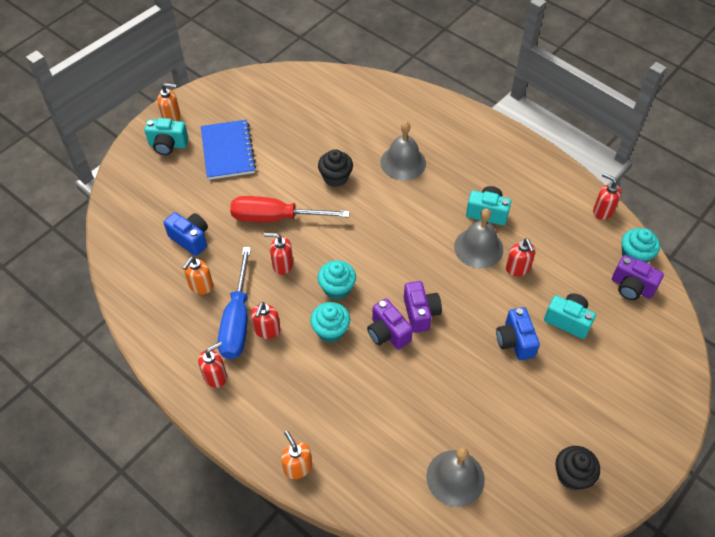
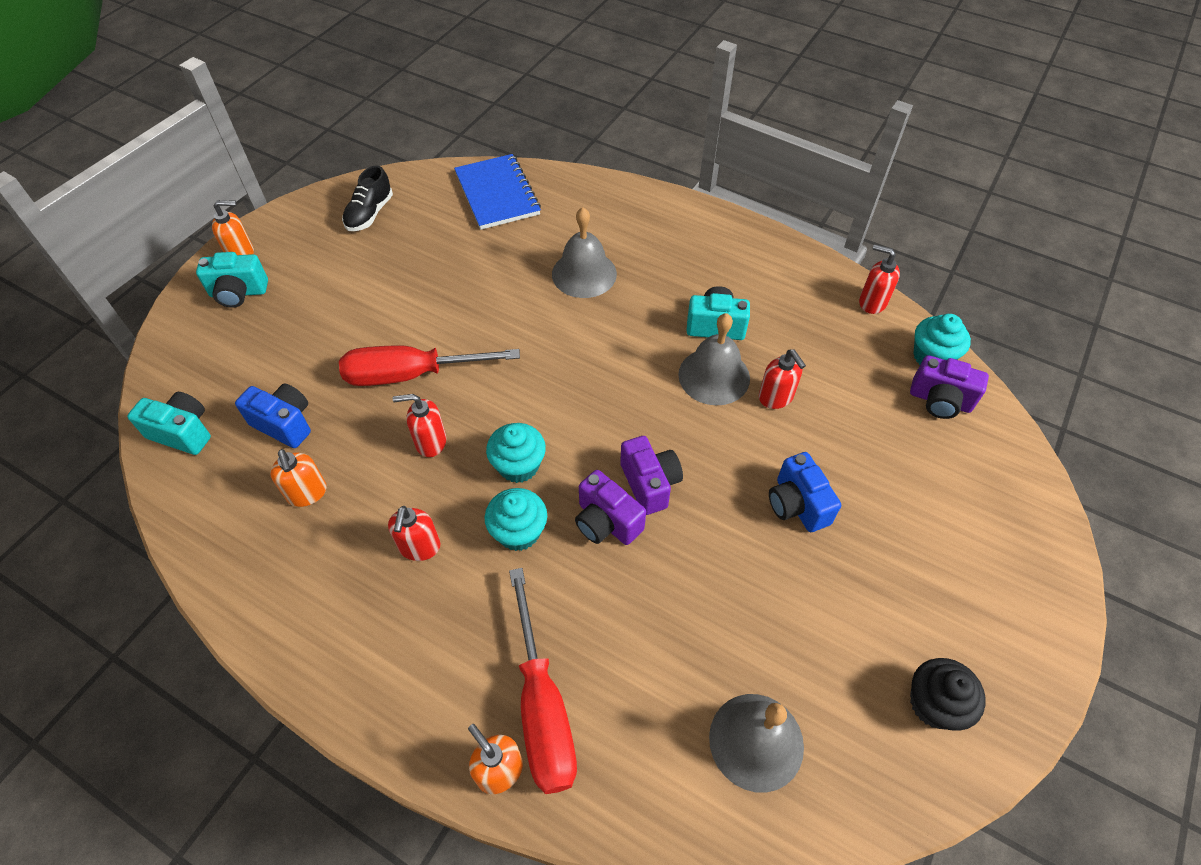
camera: 10 degrees left, 0 degrees up
(201, 286) = (307, 493): orange soap dispenser -> orange soap dispenser turned 45 degrees counterclockwise
(215, 376) = (345, 636): red soap dispenser -> none
(228, 151) = (329, 290): blue notebook -> blue notebook (497, 194)
(237, 320) = (371, 538): blue screwdriver -> none
(261, 98) = (370, 214): none -> black shoe
(329, 436) = (542, 706): none -> red screwdriver
(335, 177) = (492, 306): black cupcake -> none
(568, 321) = (865, 462): turquoise camera -> turquoise camera (183, 432)

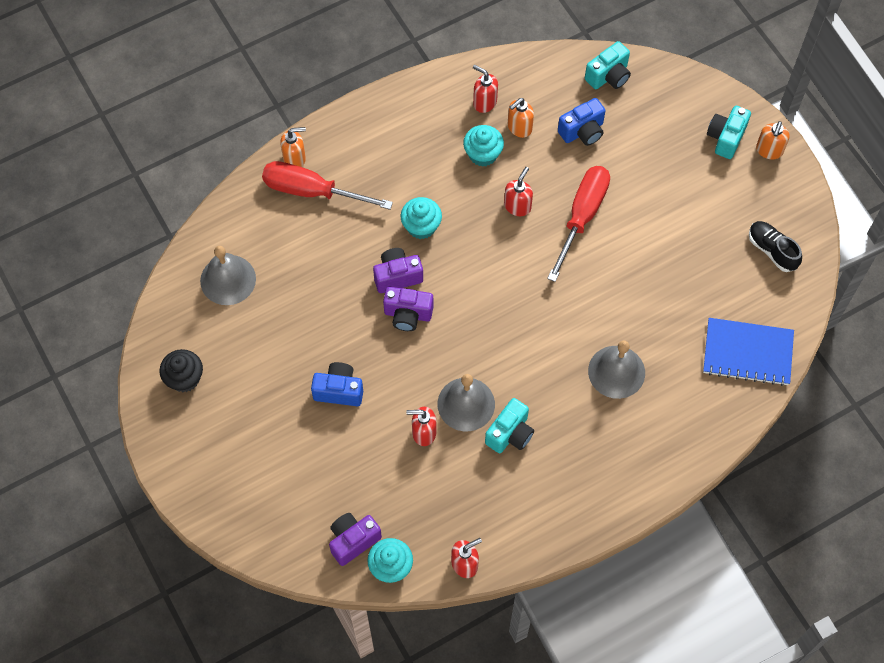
camera: 120 degrees right, 10 degrees up
(307, 493) = (519, 128): orange soap dispenser -> orange soap dispenser turned 45 degrees counterclockwise
(419, 547) = (444, 172): red soap dispenser -> red soap dispenser (484, 102)
(518, 465) = (468, 247): turquoise cupcake -> turquoise cupcake (483, 154)

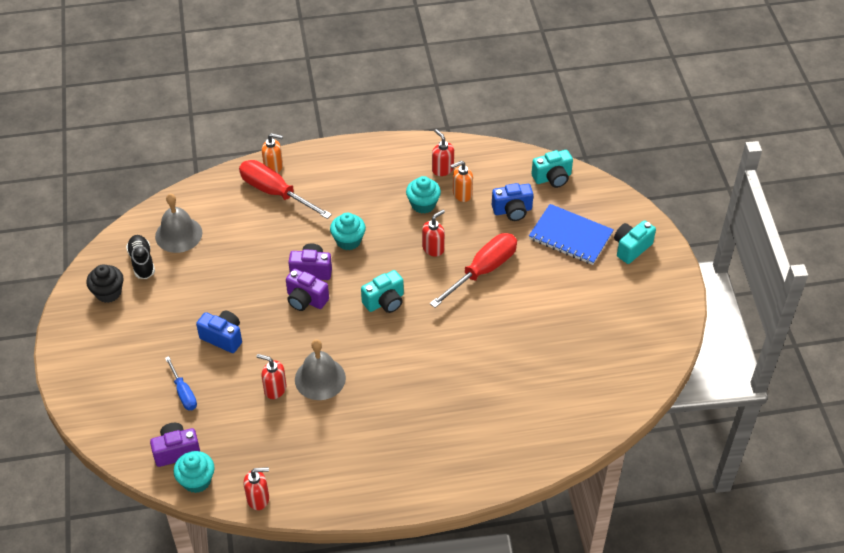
camera: 20 degrees right, 15 degrees down
(327, 470) = (183, 393): none -> blue screwdriver
(510, 434) = (345, 412): turquoise camera -> turquoise camera (385, 301)
(616, 371) = (457, 393): grey bell -> none
(747, 353) = (577, 413): blue notebook -> blue notebook (570, 236)
(769, 150) = (664, 267): orange soap dispenser -> none
(772, 250) = (634, 341): black shoe -> black shoe (142, 262)

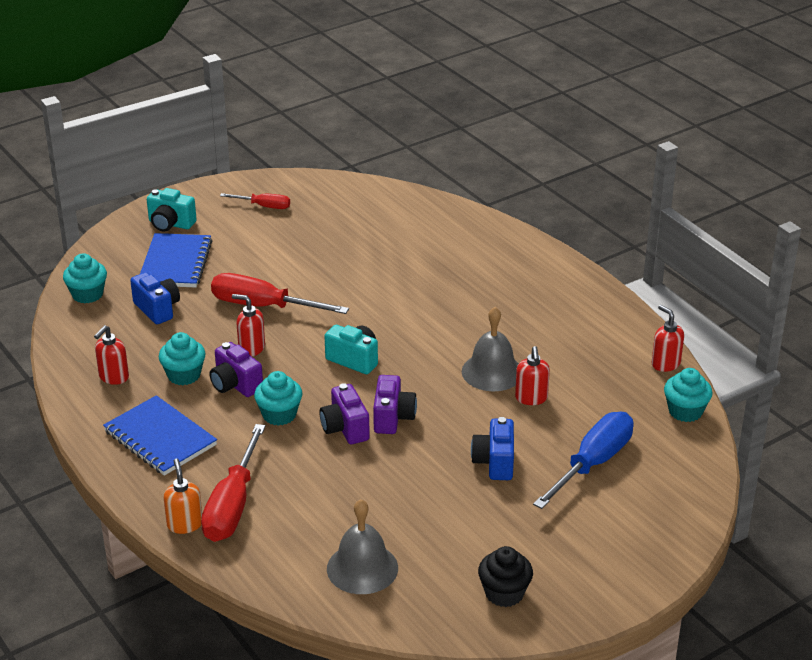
camera: 115 degrees left, 15 degrees down
(142, 262) = (432, 583): black shoe -> none
(176, 451) = (666, 439): purple camera -> purple camera (235, 385)
(183, 393) = (592, 464): blue screwdriver -> blue screwdriver, size x1.82
(362, 176) = (160, 438): none -> blue notebook
(462, 194) = (150, 351): orange soap dispenser -> none
(552, 178) = (87, 294): turquoise camera -> turquoise cupcake
(632, 315) = (264, 206): none -> red screwdriver

